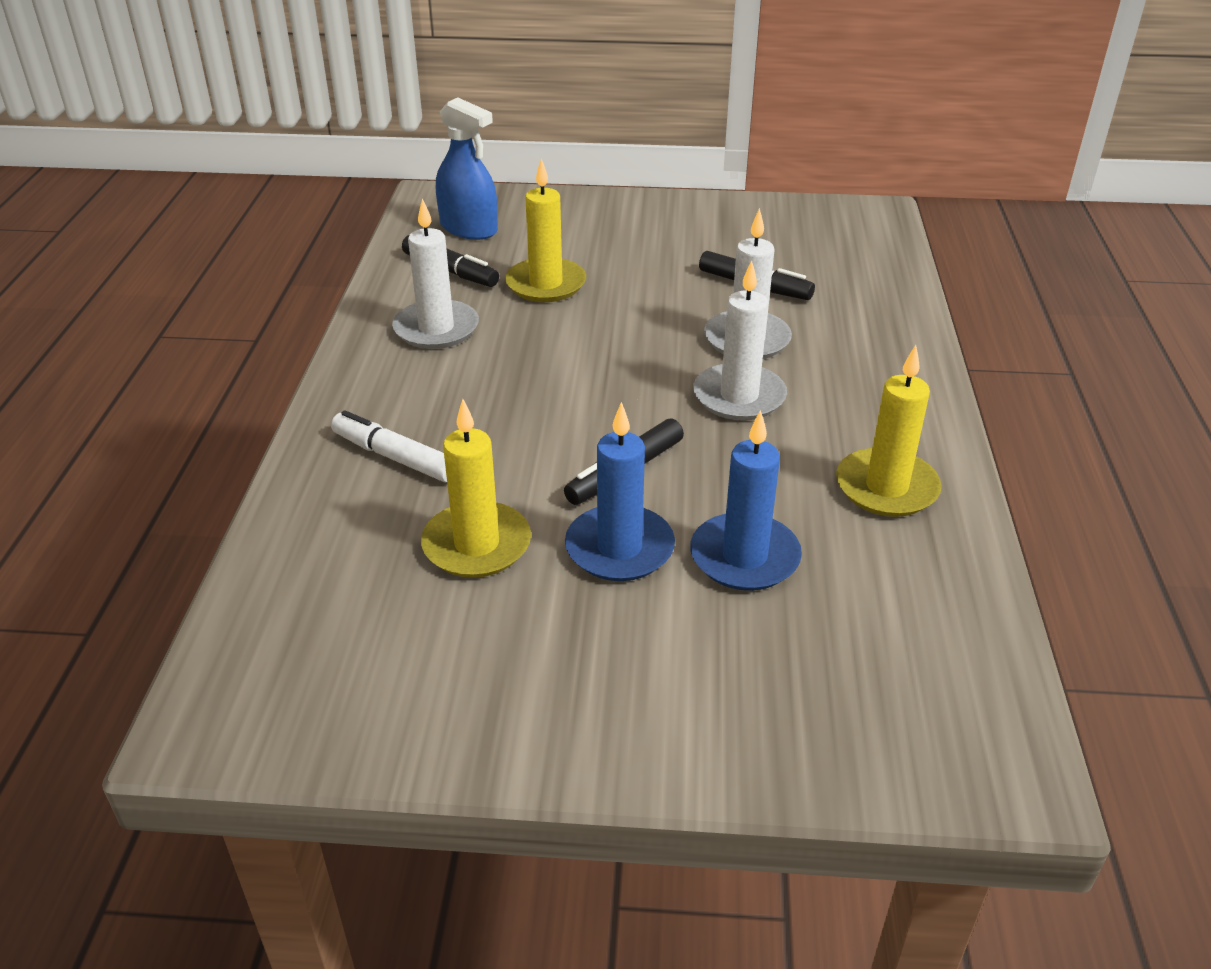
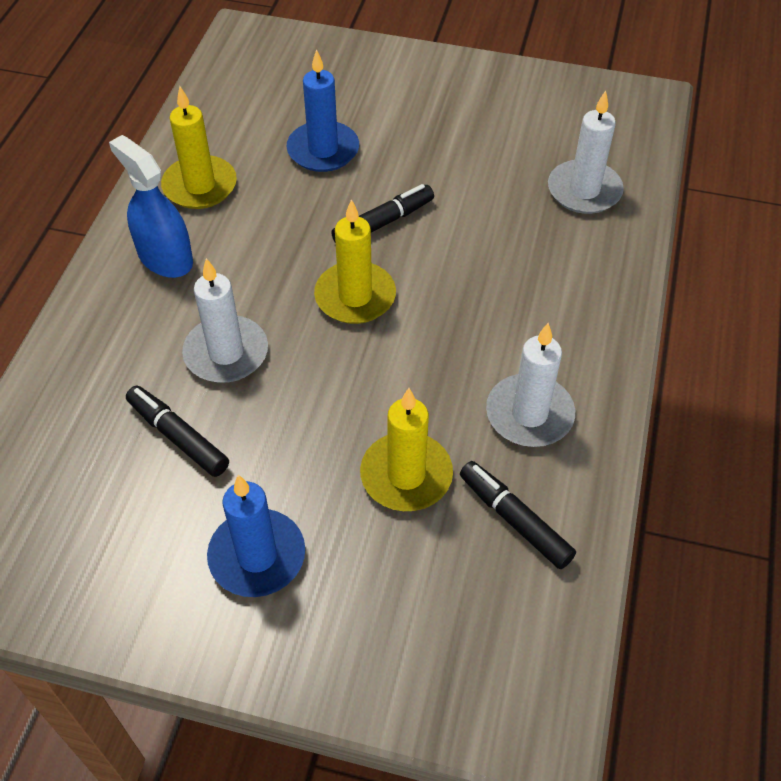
camera: 170 degrees left, 15 degrees up
(395, 457) = (559, 259): white marker -> none
(469, 228) = (489, 619): blue spray bottle -> blue spray bottle (165, 257)
(477, 544) = (497, 180): yellow candle -> yellow candle (355, 296)
(619, 548) = (402, 166): blue candle -> blue candle (257, 556)
(739, 396) = (266, 283): white candle -> white candle (584, 190)

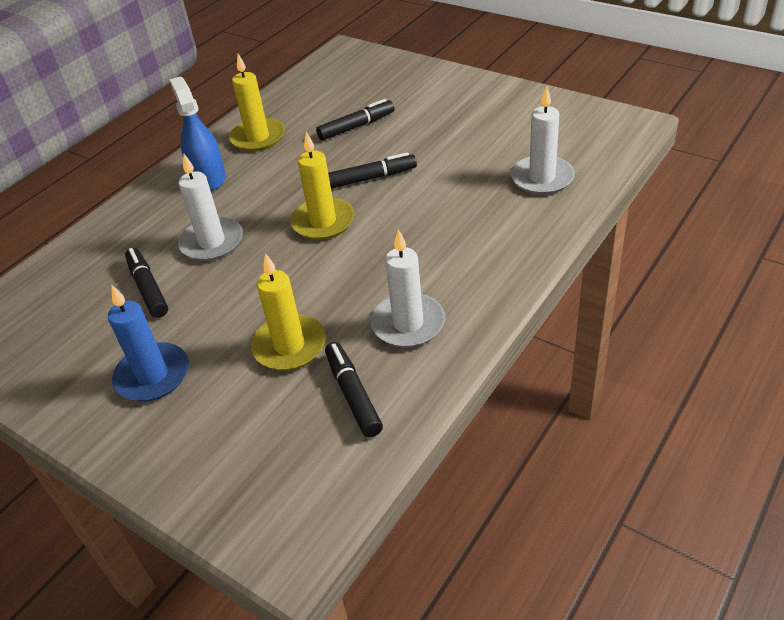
camera: 25 degrees right, 10 degrees down
(323, 150) = (356, 127): blue candle -> black marker

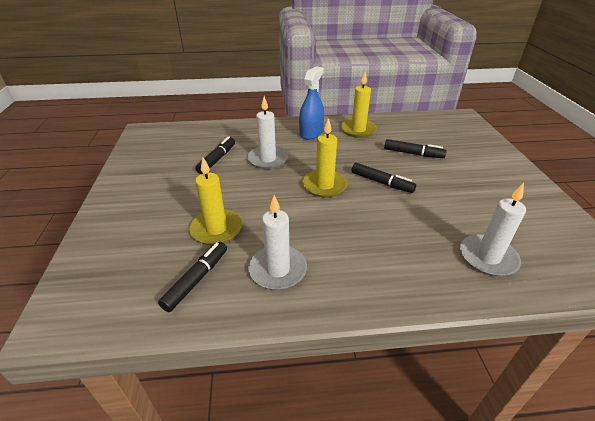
camera: 45 degrees right, 5 degrees down
(152, 375) = (159, 194): blue candle -> none

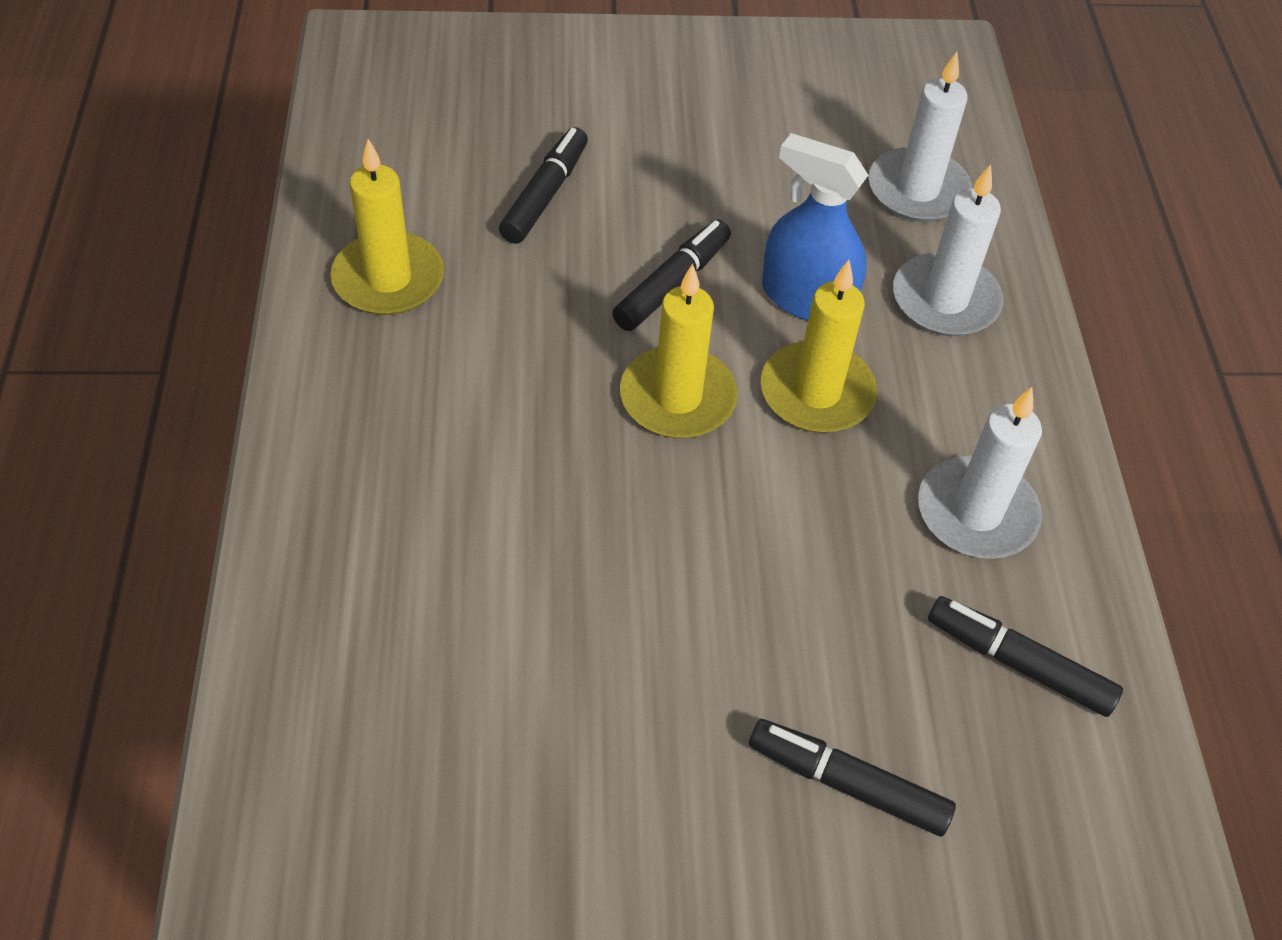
camera: 90 degrees left, 15 degrees up
(216, 229) = (853, 636): yellow candle -> yellow candle (817, 393)
(217, 159) = (513, 658): black marker -> black marker (848, 784)
(267, 159) = (530, 518): white candle -> white candle (945, 300)
(311, 133) = (381, 395): blue spray bottle -> blue spray bottle (807, 298)

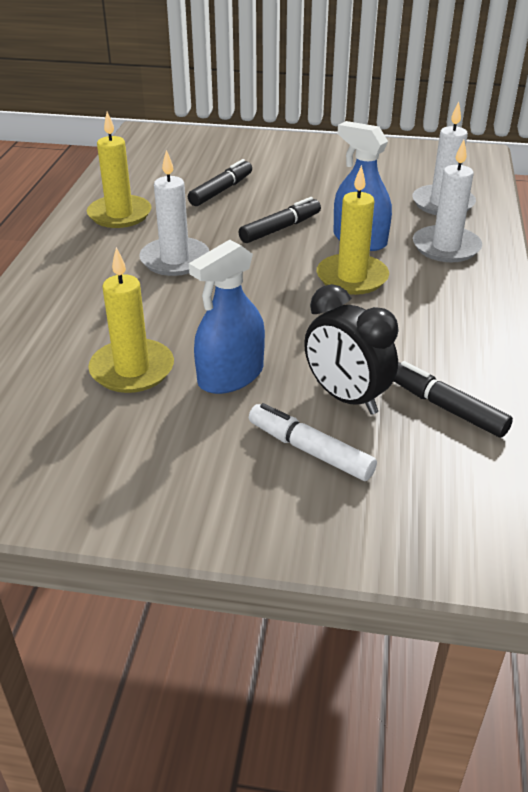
camera: 15 degrees right, 15 degrees down
(677, 398) = (265, 272): yellow candle -> yellow candle (132, 369)
(689, 646) = (231, 376): none -> blue spray bottle
(848, 784) = (310, 451): black marker -> white marker
(872, 665) = (346, 397): none -> black clock
(976, 513) = (438, 337): white candle -> white candle (175, 260)

